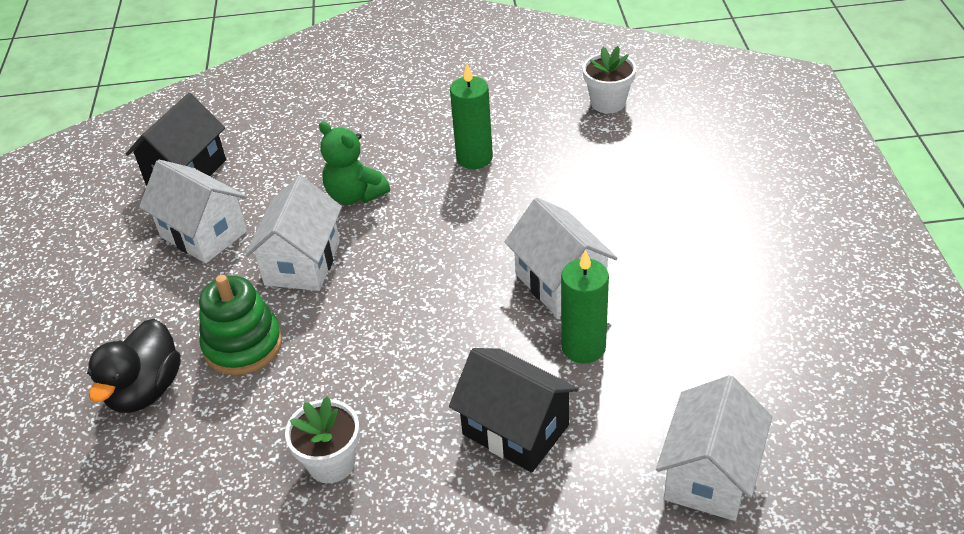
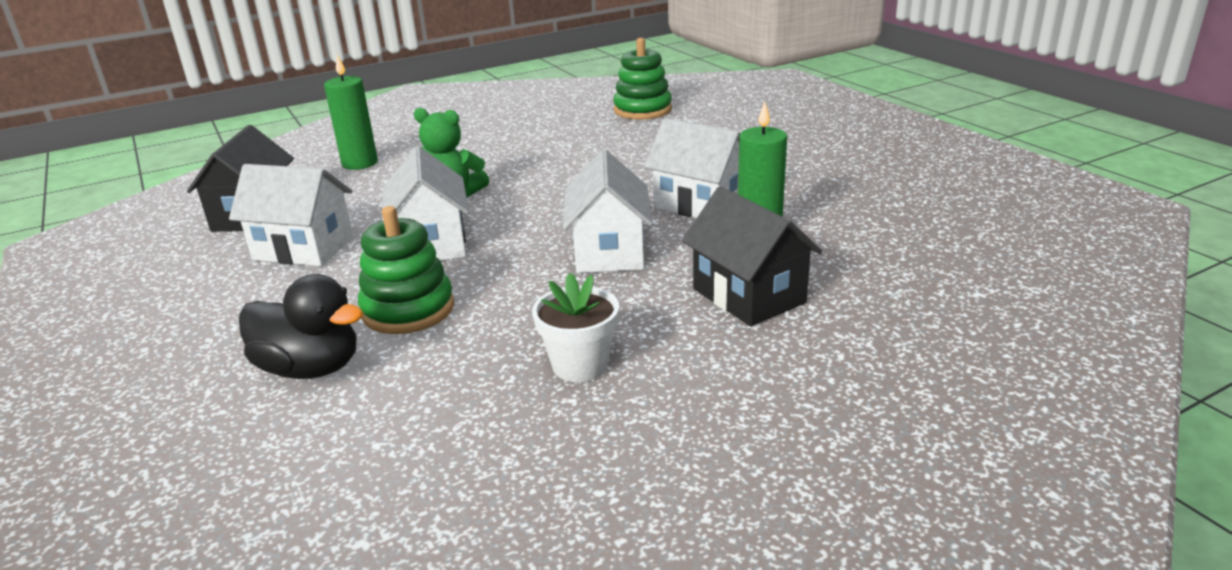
camera: 25 degrees left, 15 degrees down
(145, 390) = (311, 368): black duck -> black duck turned 60 degrees counterclockwise
(474, 158) = (552, 155): green candle -> green candle (360, 163)
(515, 430) = (748, 296): black house -> black house turned 45 degrees clockwise
(608, 102) = (642, 110): white flower pot -> green stacking toy
(709, 474) = (948, 278): white house -> white house (609, 252)

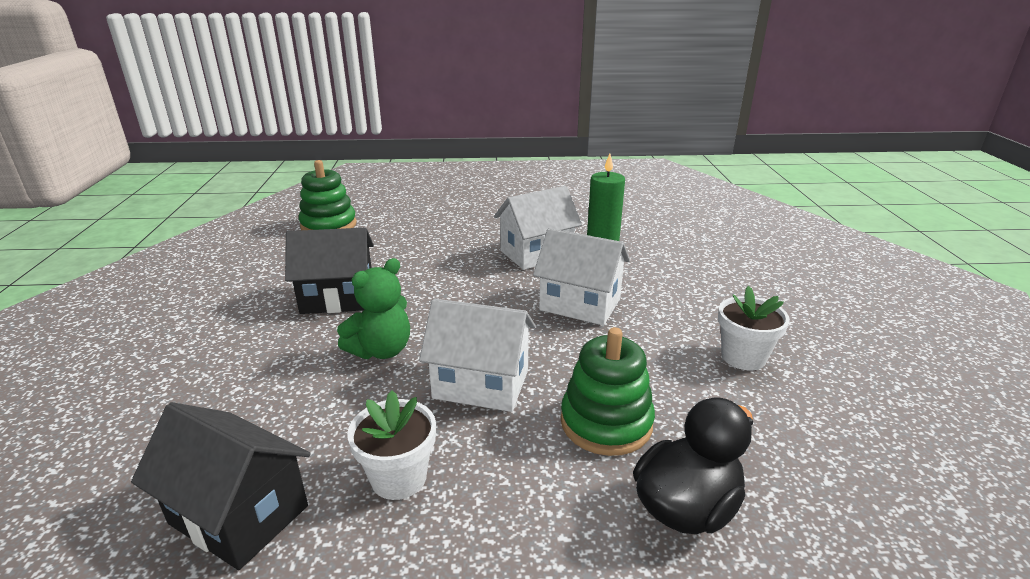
camera: 65 degrees left, 0 degrees up
(303, 248) = (398, 478): white house -> white flower pot
(360, 163) = (199, 396): green candle -> none
(748, 296) = (683, 276): black house -> black house (338, 298)

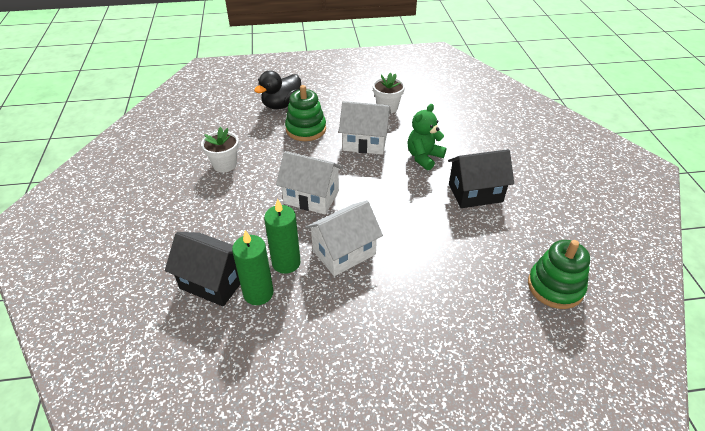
camera: 175 degrees right, 15 degrees up
(239, 514) = (437, 95): black house -> black house (213, 282)
(625, 232) = (258, 293): none -> green candle

